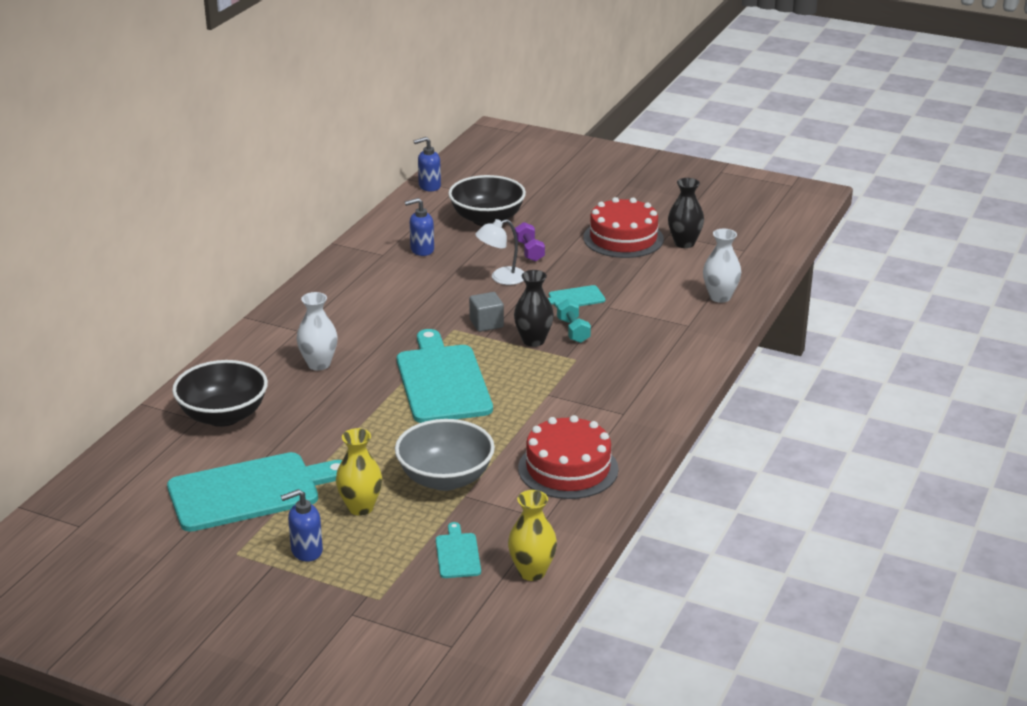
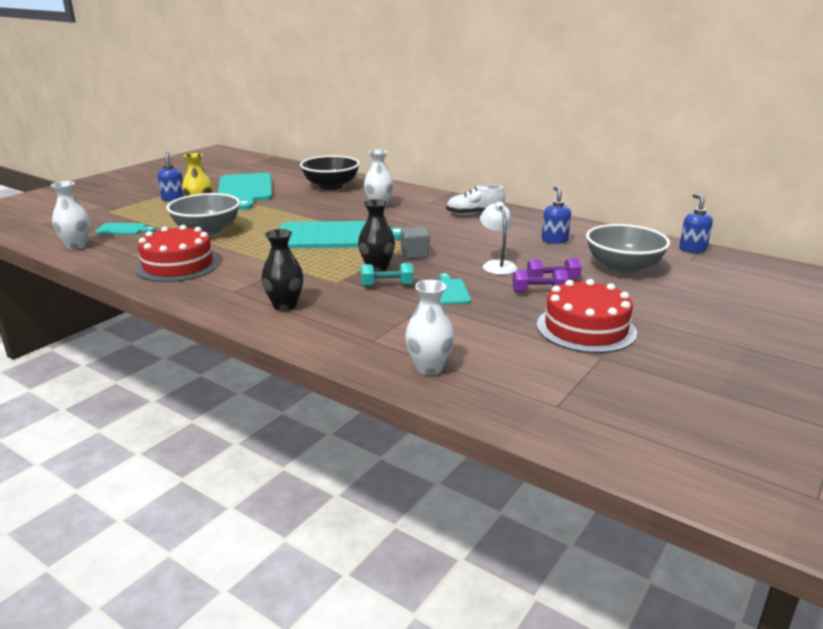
camera: 100 degrees right, 5 degrees down
(341, 297) = (474, 214): none -> white shoe
(487, 219) = (623, 267): black bowl -> grey bowl
(532, 572) = (76, 246): yellow vase -> white vase
(558, 257) = (539, 291): none -> purple dumbbell
(684, 243) = (575, 364): black vase -> black vase (285, 306)

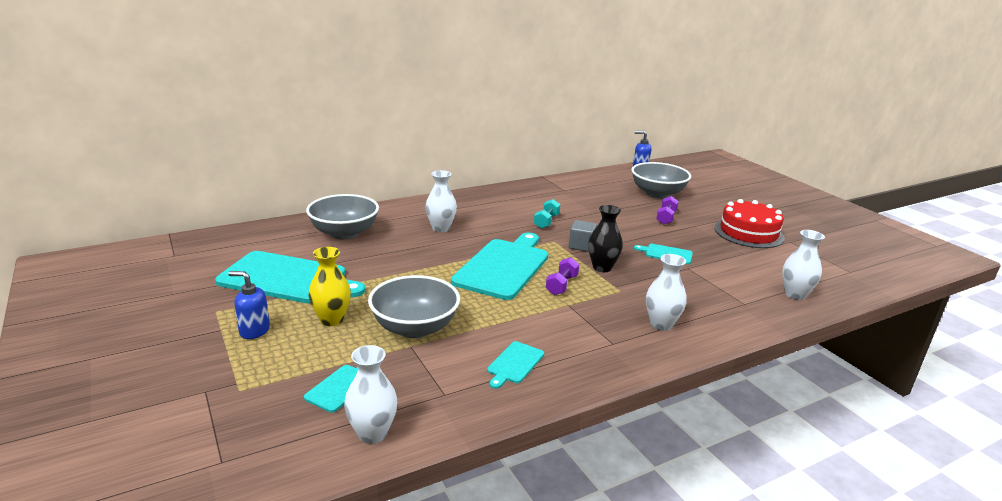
camera: 65 degrees left, 0 degrees up
(178, 265) = (514, 364): red cake -> turquoise cutting board
(285, 306) = (661, 324): black vase -> white vase
(331, 186) = (344, 233): black bowl -> grey bowl
(387, 285) = (641, 272): turquoise dumbbell -> turquoise dumbbell (546, 221)
(474, 214) = (507, 201): white shoe -> none
(497, 265) = (626, 225): white lamp -> none
(539, 291) = (684, 227): purple dumbbell -> purple dumbbell (561, 285)
(554, 240) = (592, 195): blue soap dispenser -> none

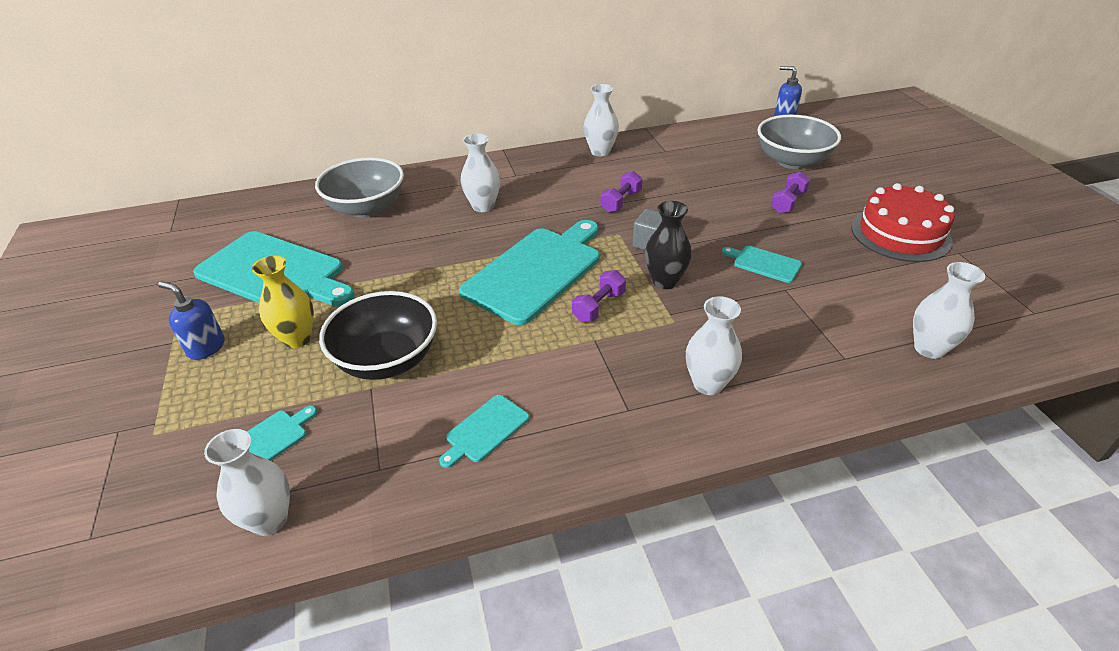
camera: 15 degrees right, 15 degrees up
(414, 328) = (387, 360): grey bowl -> black bowl
(515, 191) = (600, 151): none -> white vase
(546, 221) = (621, 201): turquoise dumbbell -> purple dumbbell

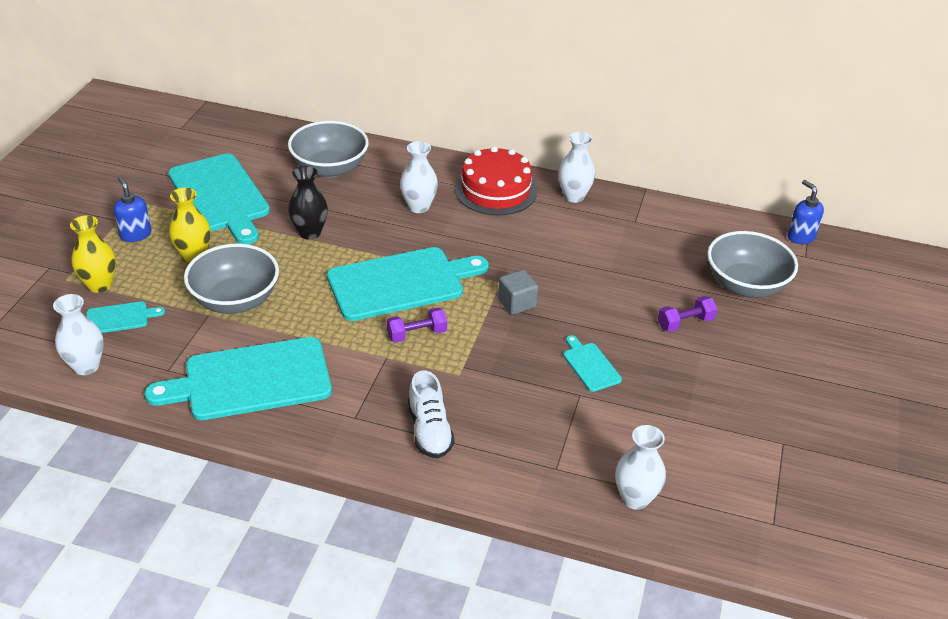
camera: 30 degrees right, 0 degrees up
(206, 419) = (99, 285): none -> yellow vase
(387, 360) = (235, 300): black bowl -> grey bowl
(485, 430) = (251, 380): turquoise cutting board -> turquoise cutting board, size x2.24
(621, 201) = (535, 254): purple dumbbell -> none
(665, 281) = (490, 339): black vase -> black vase (310, 232)
(708, 384) = (429, 430): white vase -> white shoe
(900, 234) = (751, 400): red cake -> red cake (495, 190)

